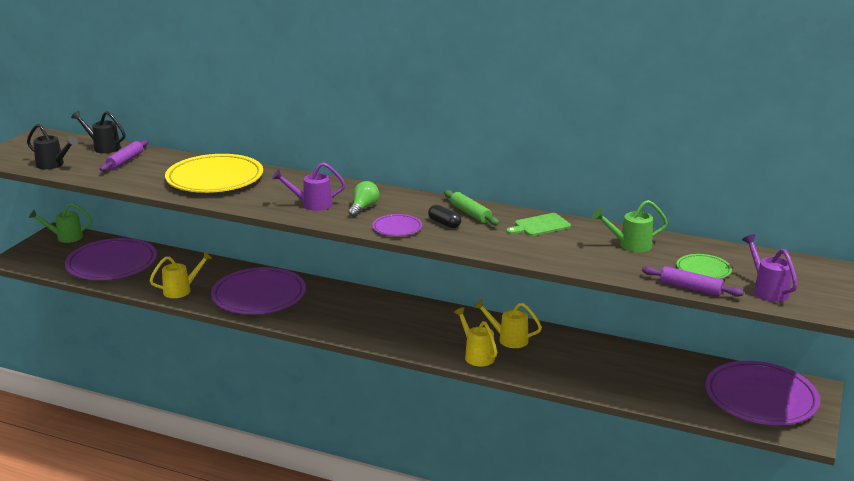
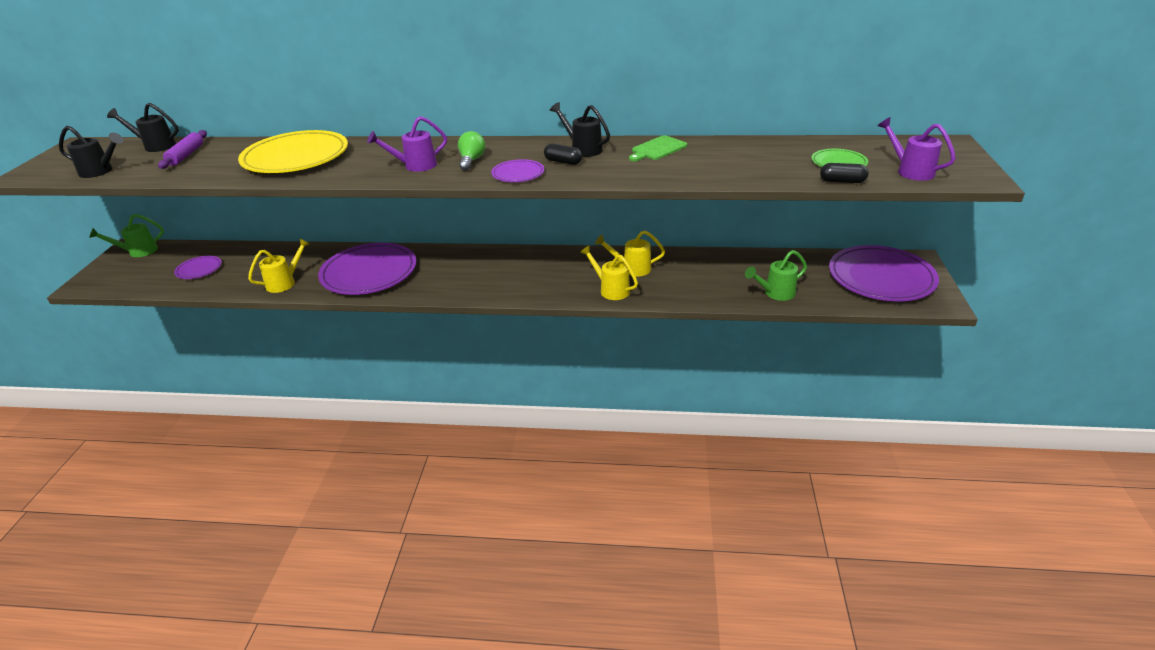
camera: 15 degrees left, 10 degrees up
(112, 264) = (199, 270): purple plate -> purple plate, size x0.47
(470, 214) = (583, 149): green rolling pin -> black watering can
(630, 245) = (754, 152): green watering can -> green watering can (775, 293)
(690, 288) = (842, 181): purple rolling pin -> black capsule

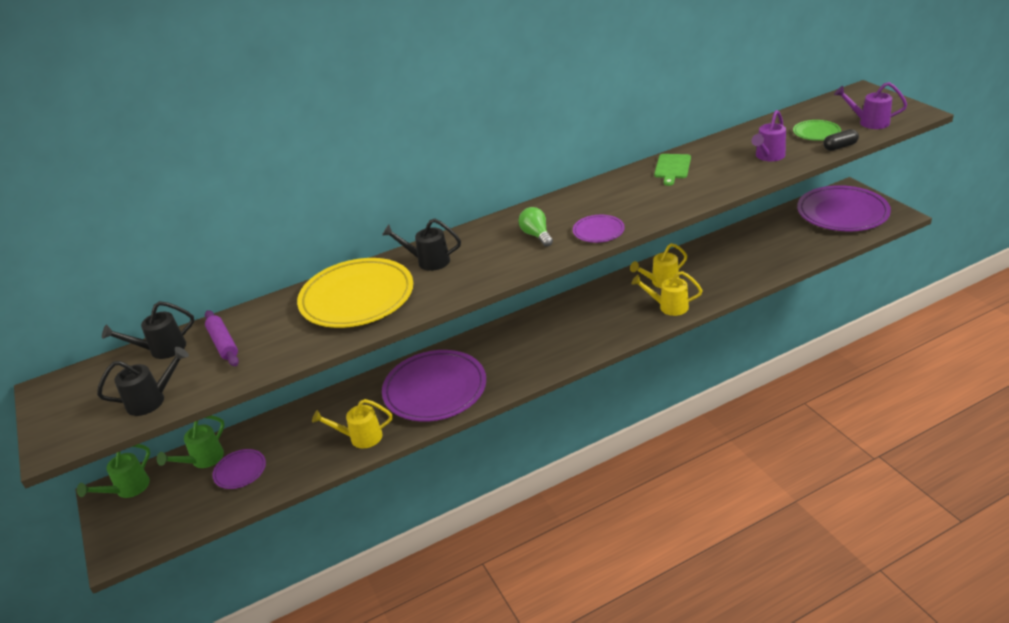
camera: 30 degrees left, 0 degrees up
(285, 282) = (360, 437): yellow watering can -> yellow watering can turned 105 degrees counterclockwise
(415, 166) = (494, 259): purple watering can -> purple watering can (768, 157)
(563, 162) = (617, 207): black capsule -> none
(583, 149) = (613, 189): black watering can -> black watering can (428, 261)
(775, 293) = (789, 255): green watering can -> green watering can (203, 460)

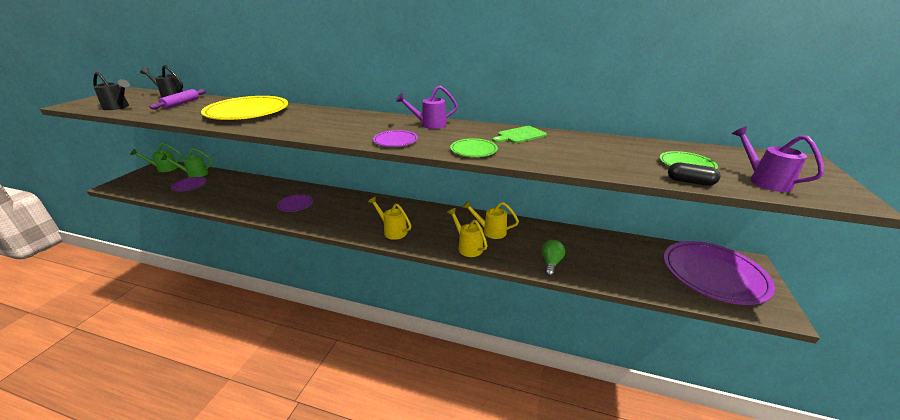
camera: 40 degrees right, 5 degrees down
(360, 437) = (236, 203): yellow watering can -> yellow watering can (392, 231)
(428, 261) = (304, 114): black watering can -> none
(435, 389) = (295, 205): purple plate -> purple plate, size x0.47
(536, 235) = (367, 127): green light bulb -> green light bulb (551, 263)
(675, 202) = (473, 150): none -> green plate
(768, 157) = (605, 159): purple watering can -> purple watering can (429, 125)

